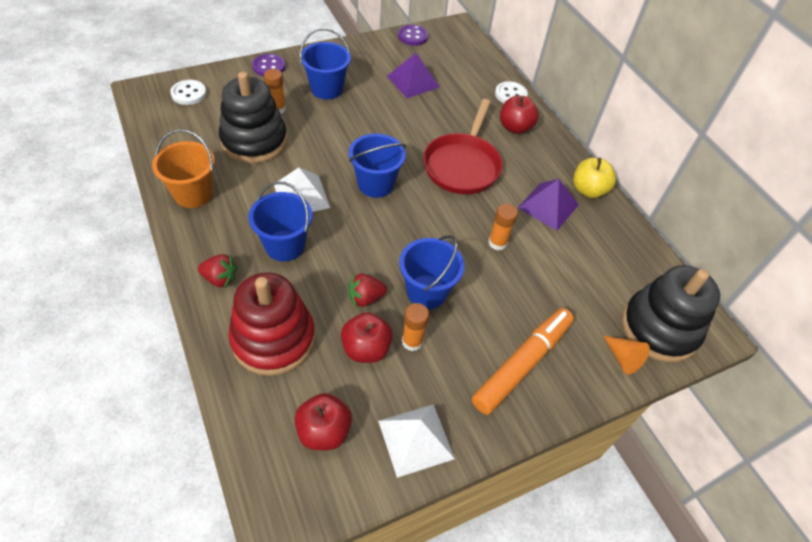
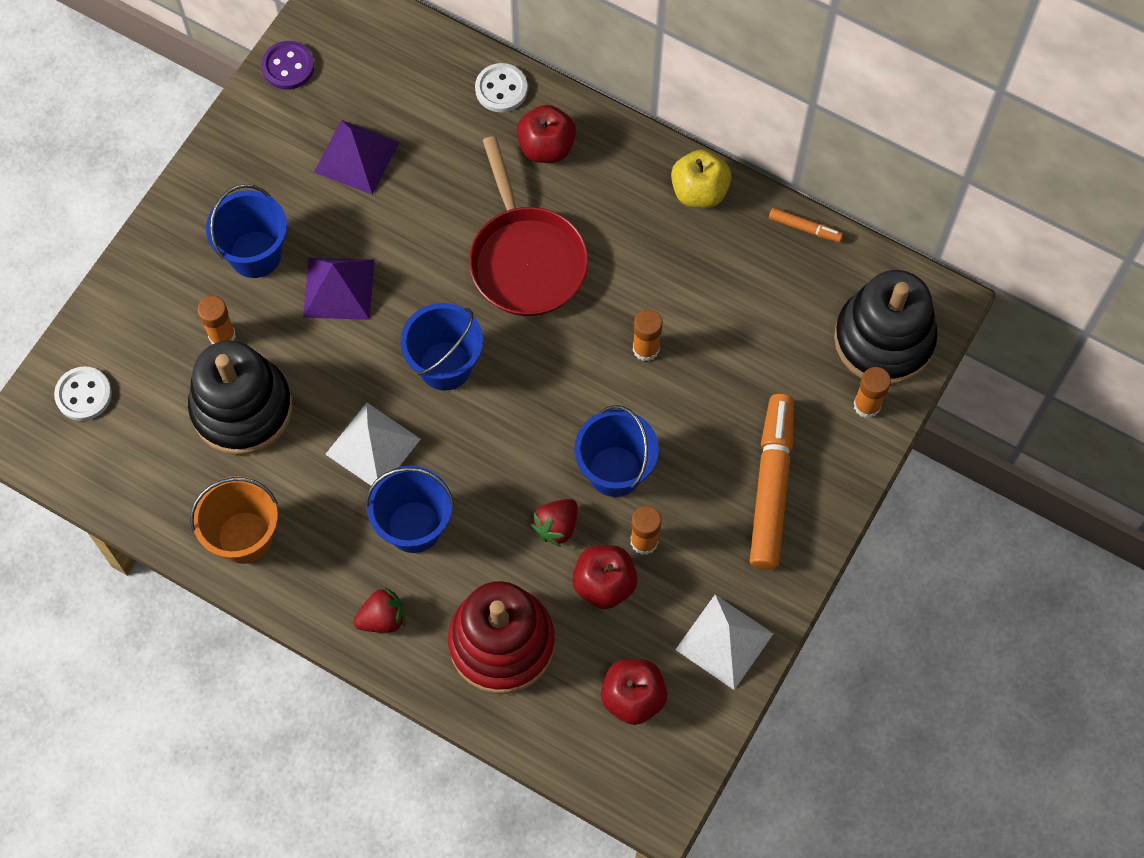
camera: 30 degrees left, 15 degrees up
(269, 67) = (143, 270): purple button -> none
(548, 206) = (668, 251): purple pyramid -> purple pyramid (338, 288)
(623, 358) = (867, 405): orange cone -> orange glue stick
(643, 241) = (804, 228): none -> orange marker

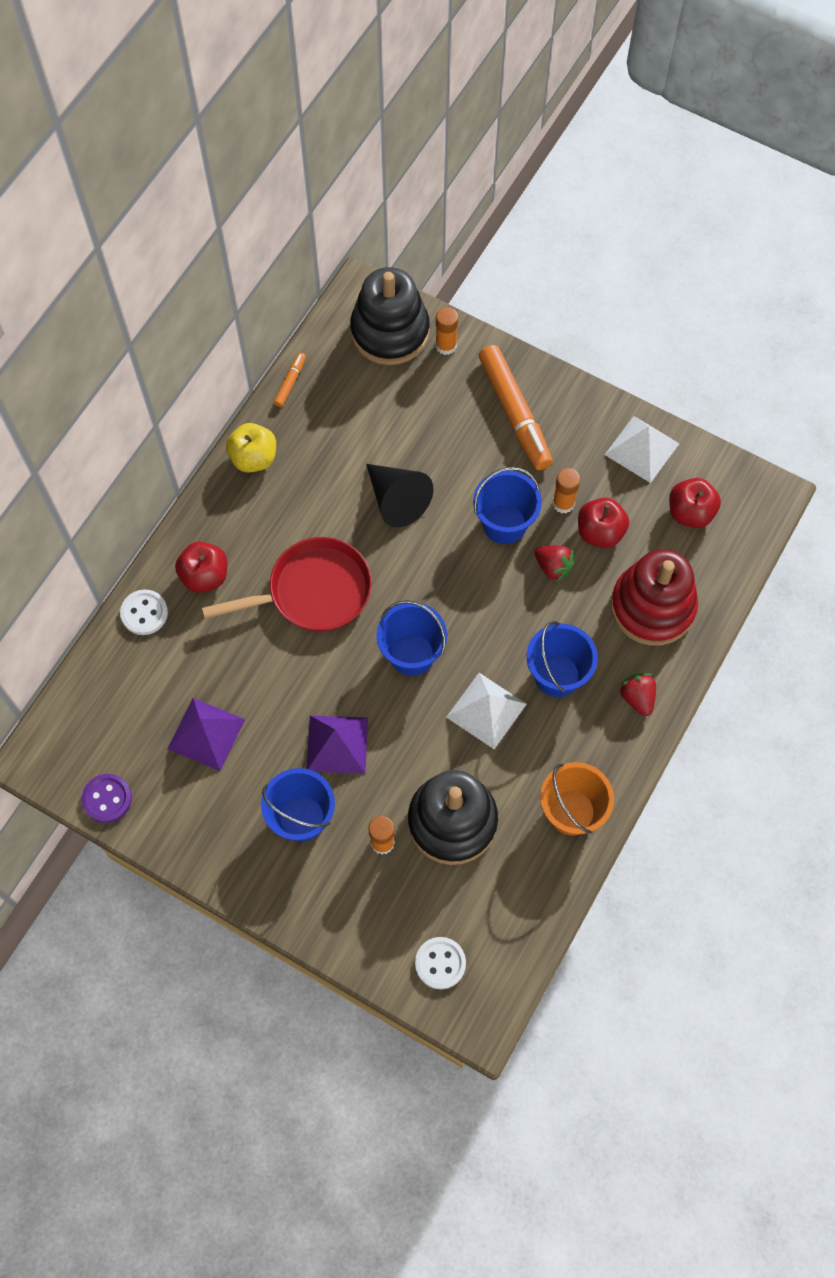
camera: 90 degrees left, 0 degrees up
(646, 349) = (397, 500): orange glue stick -> black cone
(771, 486) = (514, 413): orange marker -> orange marker turned 120 degrees counterclockwise

